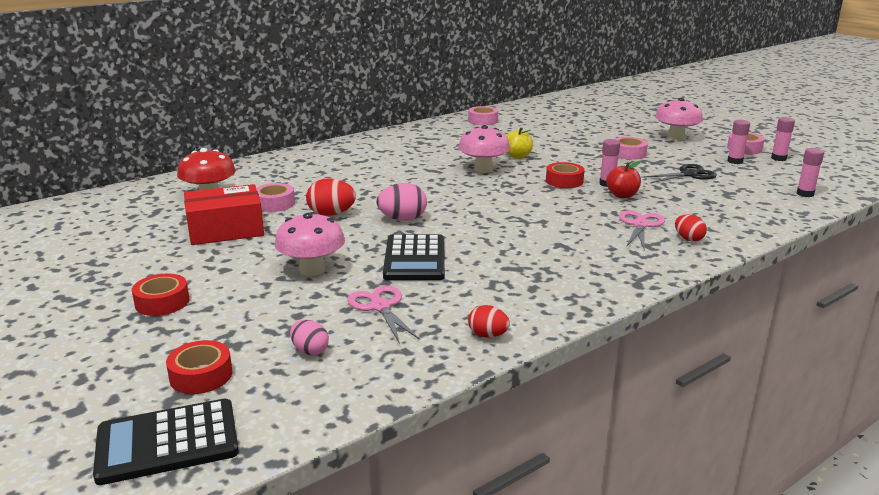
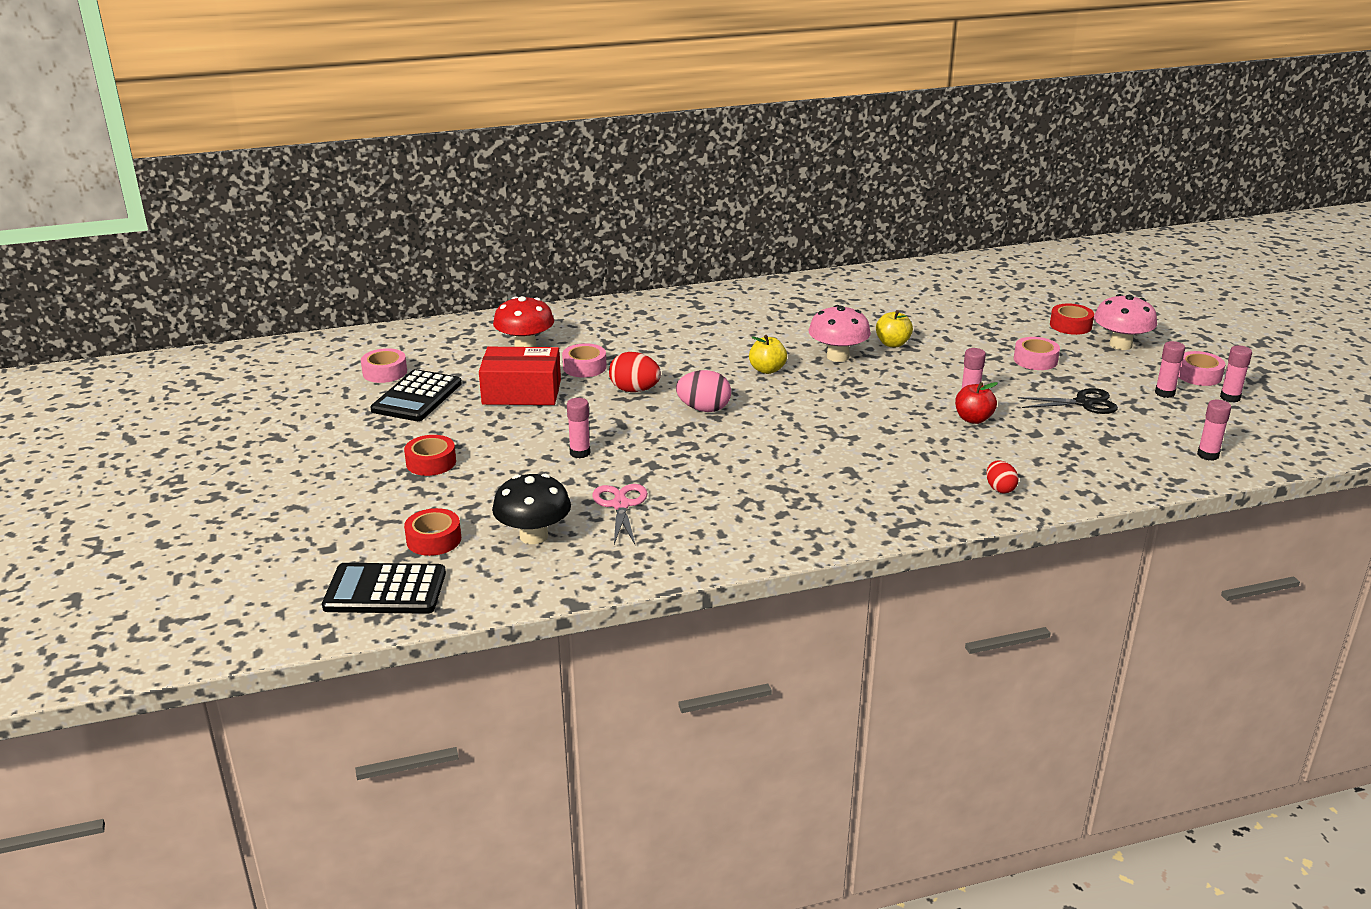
camera: 20 degrees right, 5 degrees up
(310, 351) = (533, 536): pink egg -> black mushroom
(312, 269) = (580, 453): pink mushroom -> pink glue stick
(415, 259) = (686, 459): black calculator -> black calculator (417, 397)
(434, 185) = (767, 370): none -> yellow apple
(483, 121) = (890, 282): pink tape -> pink tape (385, 372)
(488, 335) = (701, 554): red egg -> none
(564, 181) = (920, 388): red tape -> red tape (1070, 325)
(640, 225) = (960, 461): pink scissors -> none

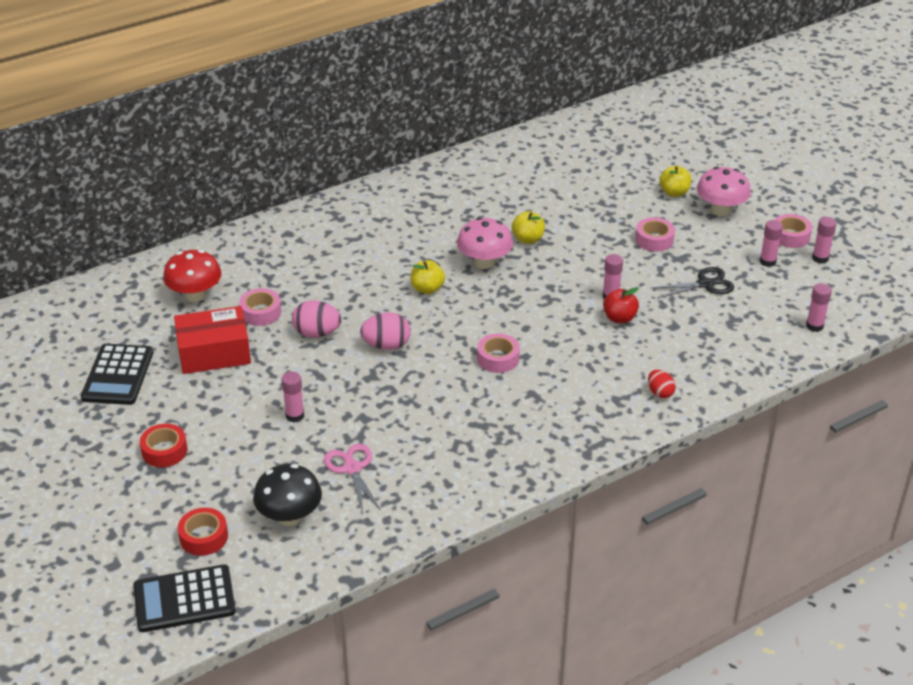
camera: 15 degrees left, 10 degrees up
(385, 372) = (73, 350): pink tape -> pink tape (498, 358)
(634, 390) = (317, 333): red egg -> pink egg
(1070, 325) = (674, 192): red tape -> yellow apple

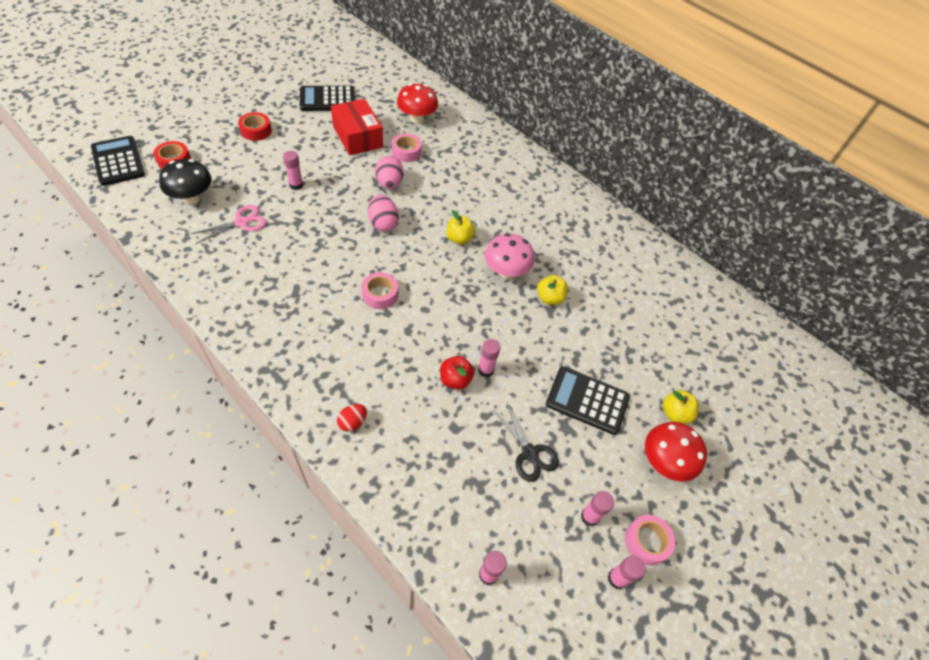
camera: 70 degrees right, 15 degrees up
(654, 240) = (587, 400): pink tape -> black calculator
(720, 210) = (664, 462): pink mushroom -> red mushroom

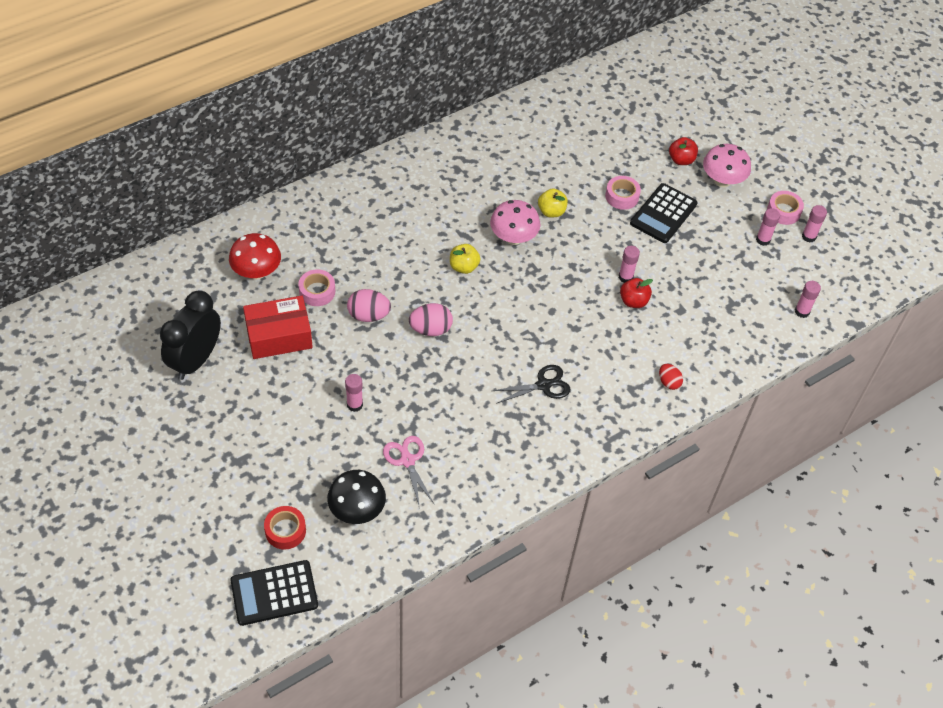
camera: 75 degrees left, 0 degrees up
(256, 131) = (244, 441): red tape -> none
(327, 99) = (196, 360): black calculator -> black clock
(380, 294) = (528, 344): pink tape -> pink tape (622, 196)
(529, 453) = (708, 264): black scissors -> black scissors (543, 385)
(664, 462) = (722, 180): red mushroom -> pink mushroom
(675, 413) = (681, 160): yellow apple -> red apple

